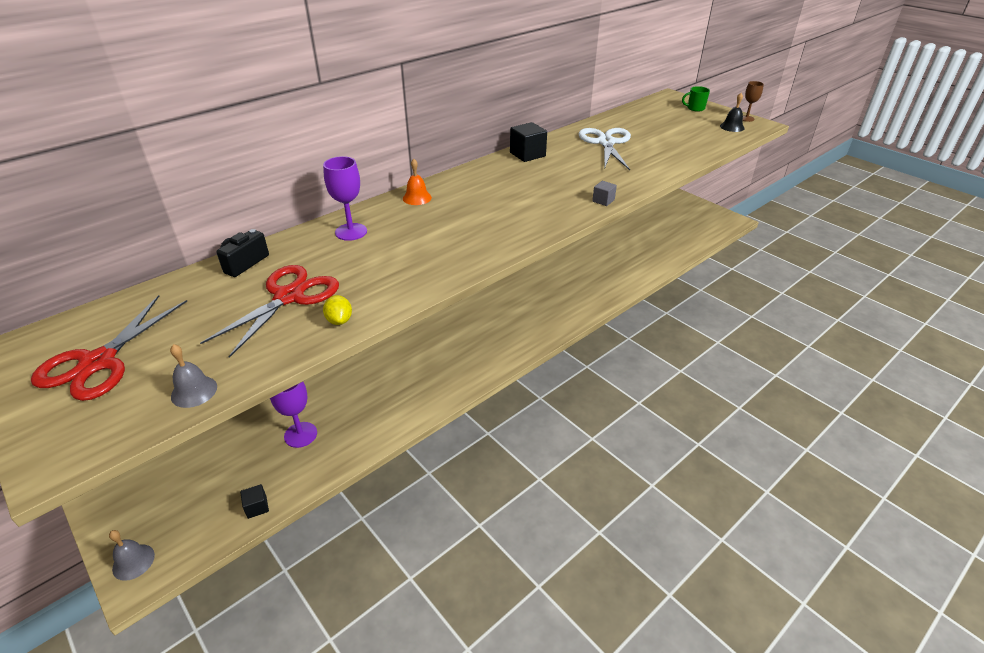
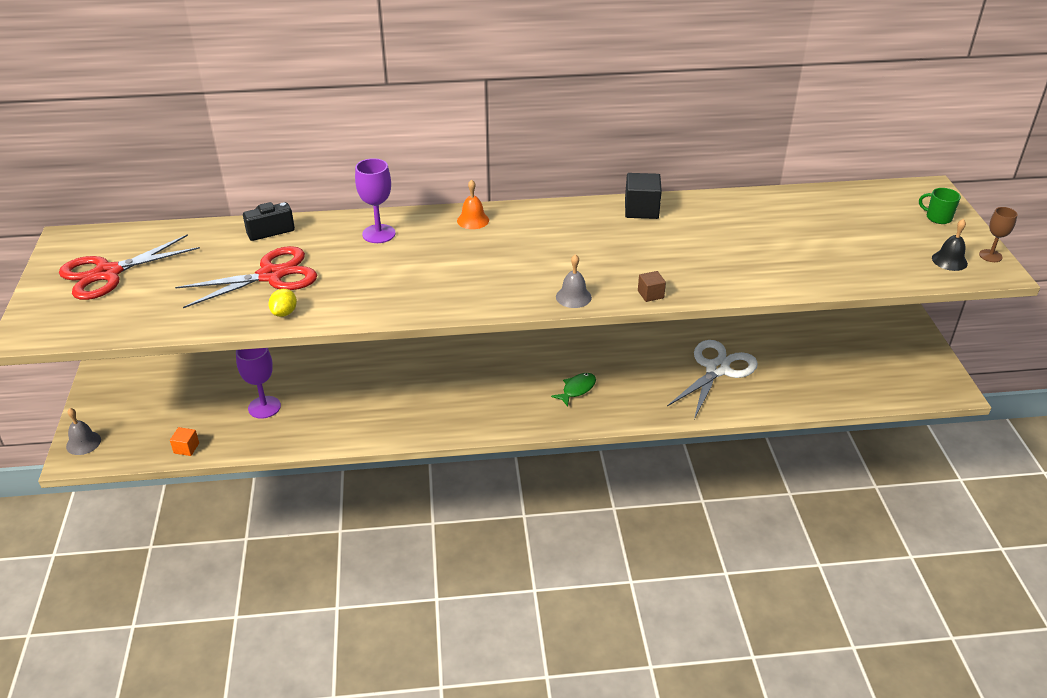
camera: 35 degrees right, 0 degrees up
(194, 391) = (141, 323): grey bell -> grey bell (573, 297)
(257, 507) = (186, 448): black cube -> orange cube
(533, 309) = (577, 389): none -> green fish
(603, 200) = (650, 294): grey cube -> brown cube
(606, 143) = (751, 226): white scissors -> white scissors (717, 369)

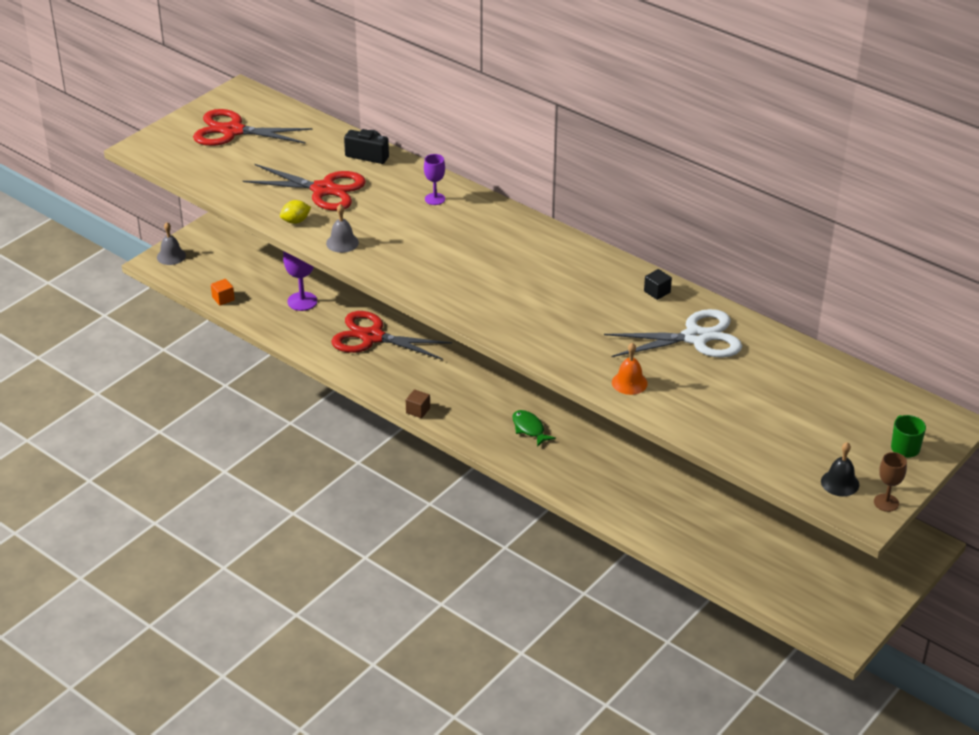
camera: 45 degrees right, 0 degrees up
(364, 398) = (372, 337): none -> red scissors
(379, 234) = (435, 199): purple goblet -> purple goblet, size x0.65
(473, 220) = (515, 226): orange bell -> orange bell (629, 383)
(573, 297) = (493, 324): grey bell -> grey bell (342, 243)
(577, 389) = (529, 429): green fish -> green fish turned 120 degrees counterclockwise
(641, 210) = (657, 292): black cube -> black cube, size x0.55
(650, 294) = (550, 356): brown cube -> brown cube (418, 410)
(717, 369) = (663, 487): white scissors -> white scissors (696, 338)

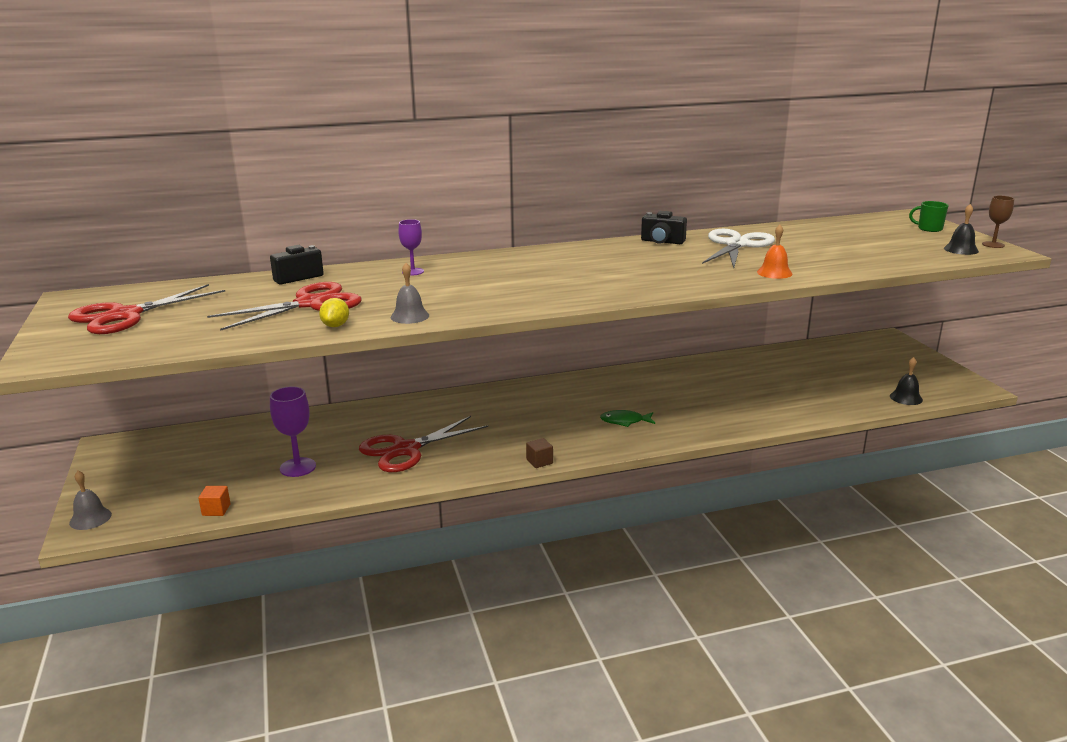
camera: 55 degrees left, 15 degrees down
(657, 292) = (662, 242): black cube -> black camera
(762, 591) = (906, 398): none -> black bell

